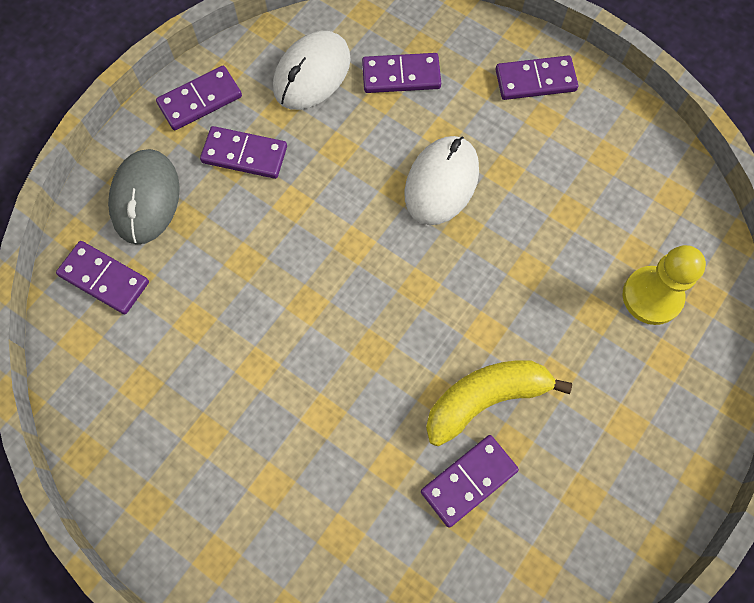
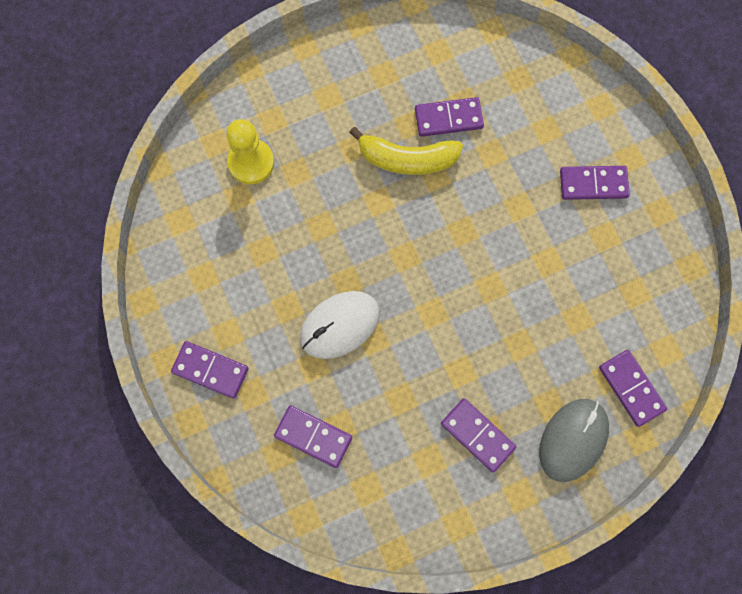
camera: 150 degrees left, 5 degrees up
(200, 100) = (490, 508): purple domino -> purple domino (593, 184)
(312, 74) = (384, 481): white mouse -> none

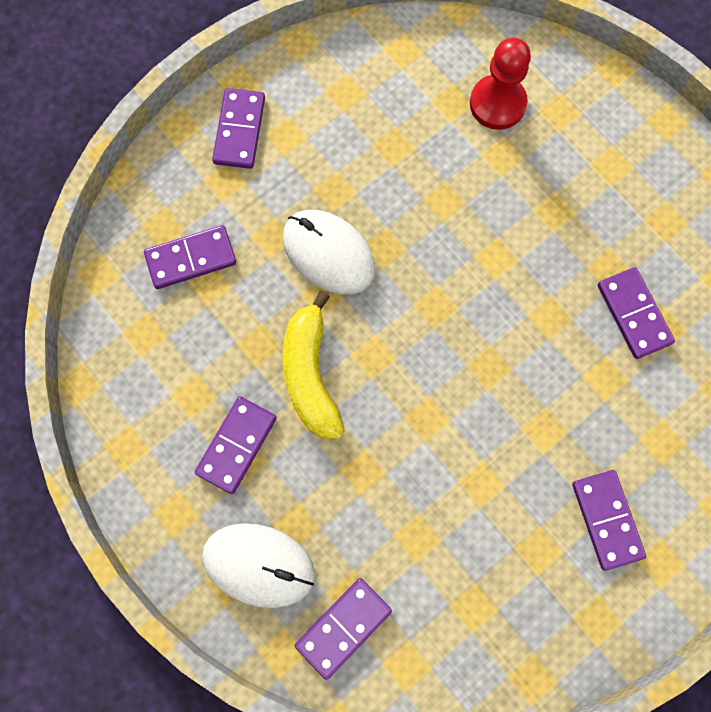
camera: 75 degrees right, 0 degrees up
(251, 162) = (497, 104): yellow pawn -> red pawn
(313, 436) = (191, 259): purple domino -> purple domino turned 60 degrees clockwise
(407, 159) = (561, 277): yellow banana -> yellow banana (311, 374)
(573, 440) = (259, 565): grey mouse -> white mouse

